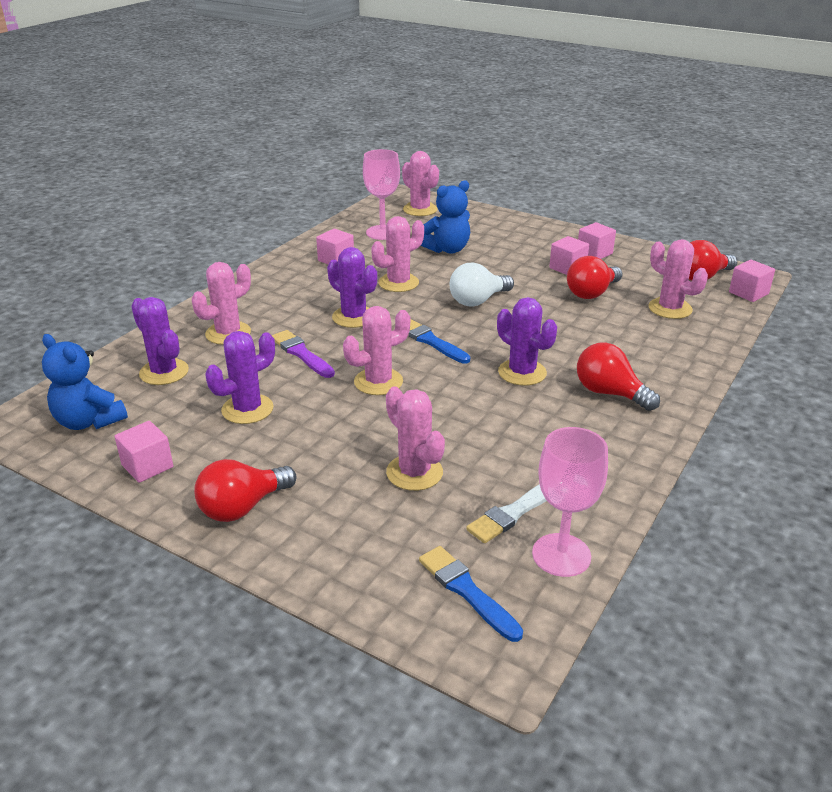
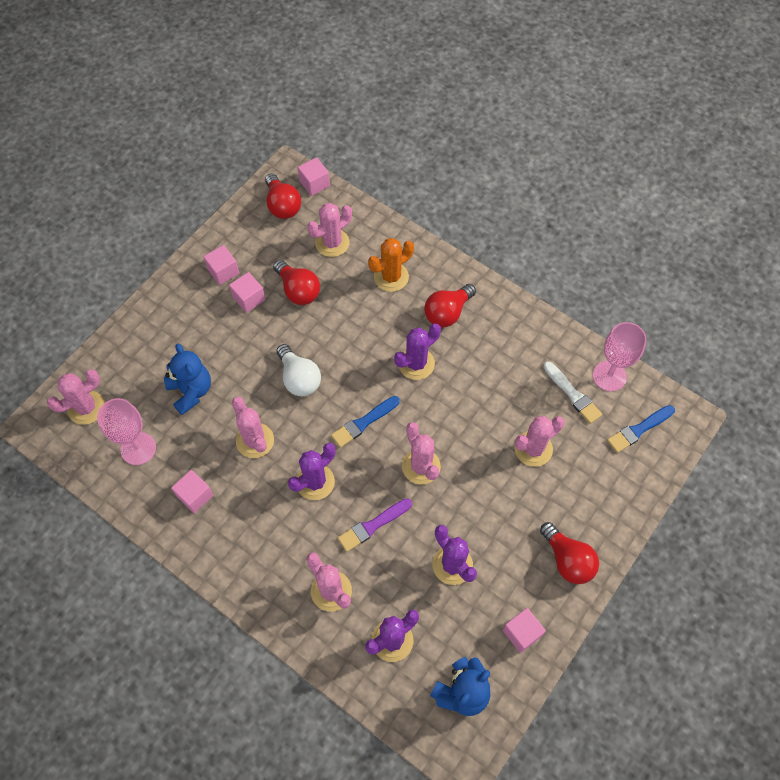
camera: 85 degrees left, 30 degrees up
(643, 349) = (391, 277): none -> orange cactus

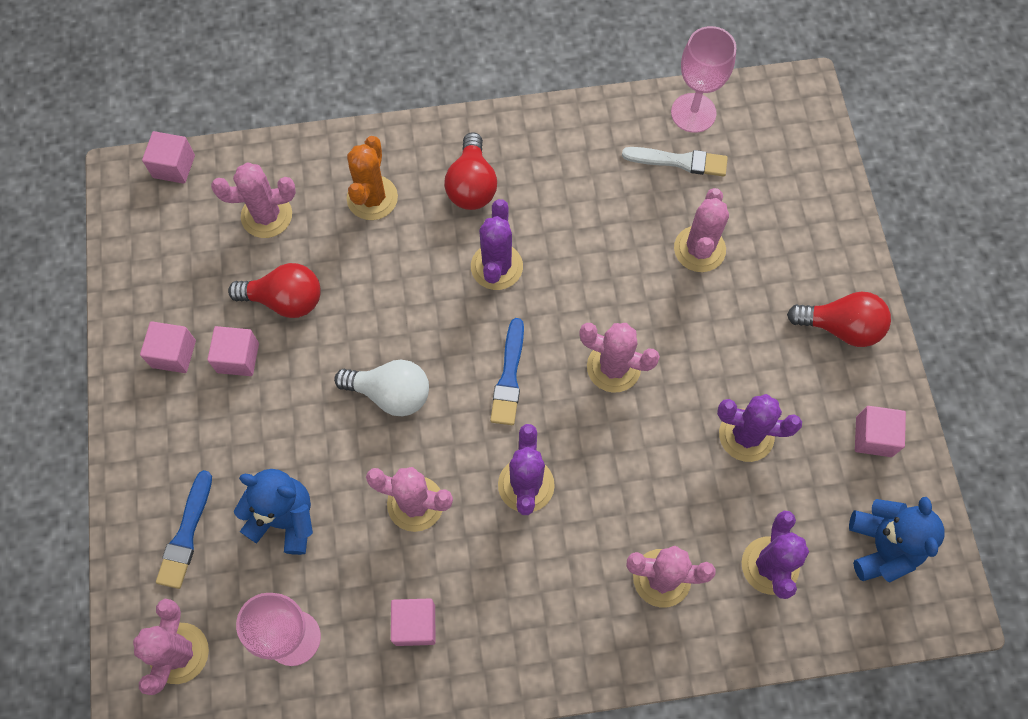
camera: 45 degrees left, 5 degrees up
(282, 205) = (163, 221): red light bulb -> none
(332, 243) = (266, 215): pink cactus -> pink cactus turned 75 degrees clockwise
(373, 525) = (631, 472): purple brush -> none
(639, 430) = (772, 142): blue brush -> blue brush (186, 534)

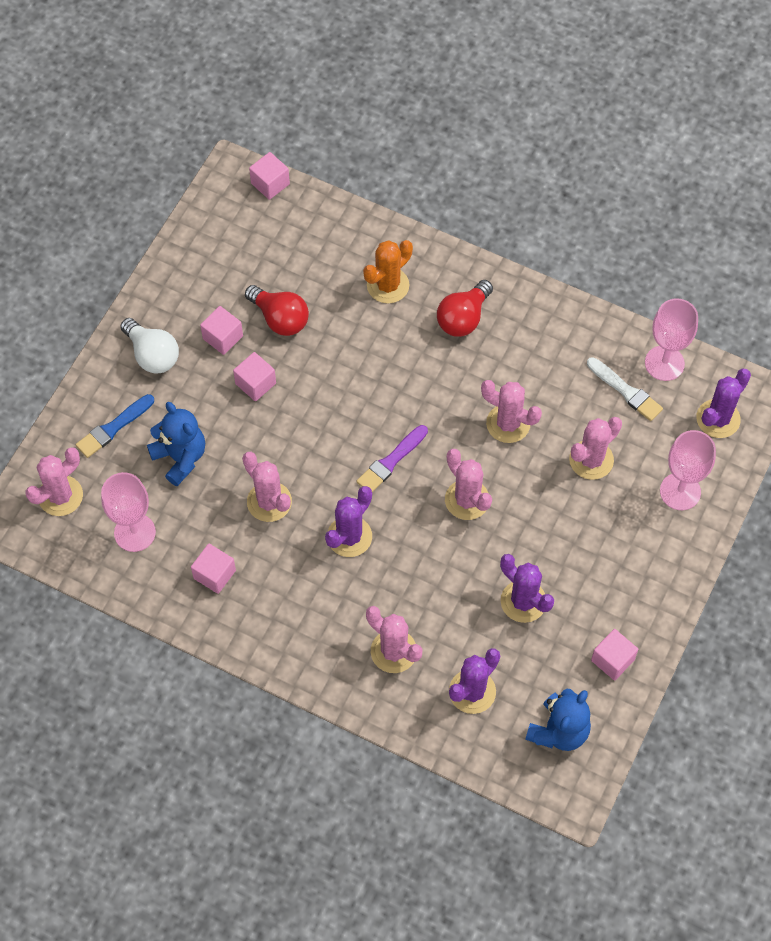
camera: 35 degrees right, 5 degrees down
(174, 354) = (184, 309): pink cube -> pink cube (255, 383)
(266, 215) = (308, 254): pink cactus -> pink cactus (508, 423)
(391, 394) = (304, 423): white light bulb -> white light bulb (152, 355)
(496, 266) = (438, 384): purple cactus -> purple cactus (718, 419)
(509, 377) = (391, 461): blue brush -> purple brush
(803, 227) = (680, 491): none -> pink goblet
(840, 327) = (650, 575): red light bulb -> none

